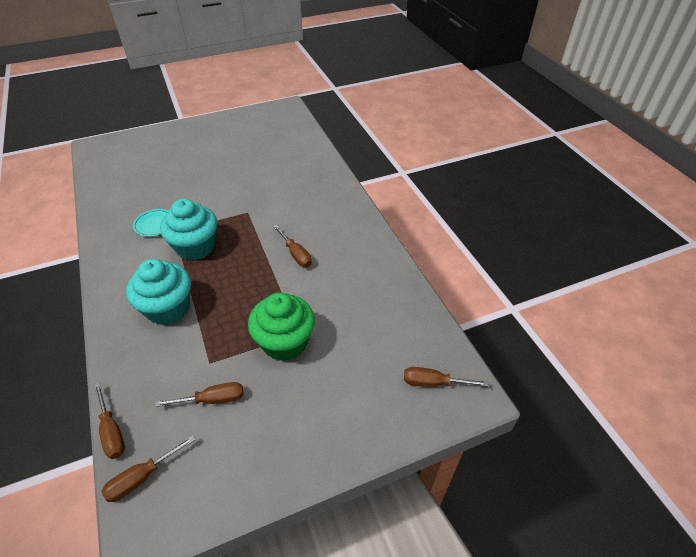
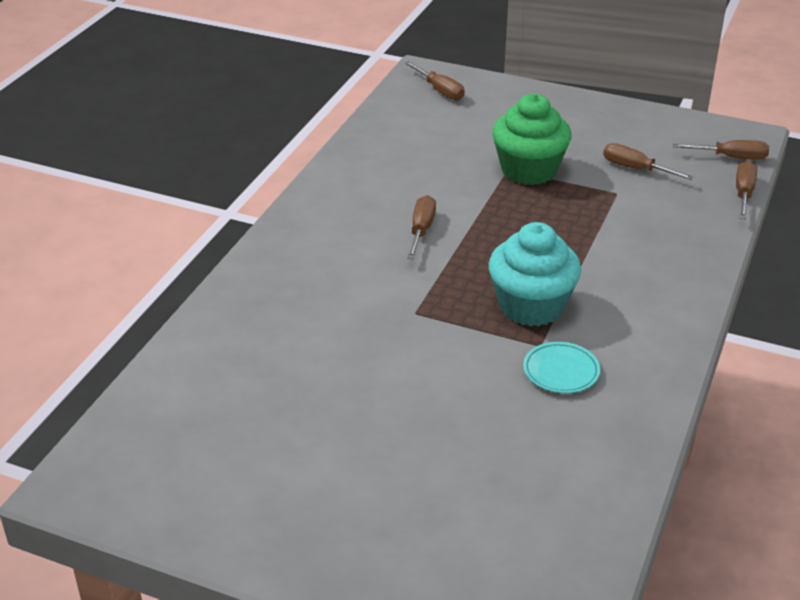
camera: 135 degrees left, 10 degrees down
(168, 308) = (622, 257): turquoise cupcake -> none

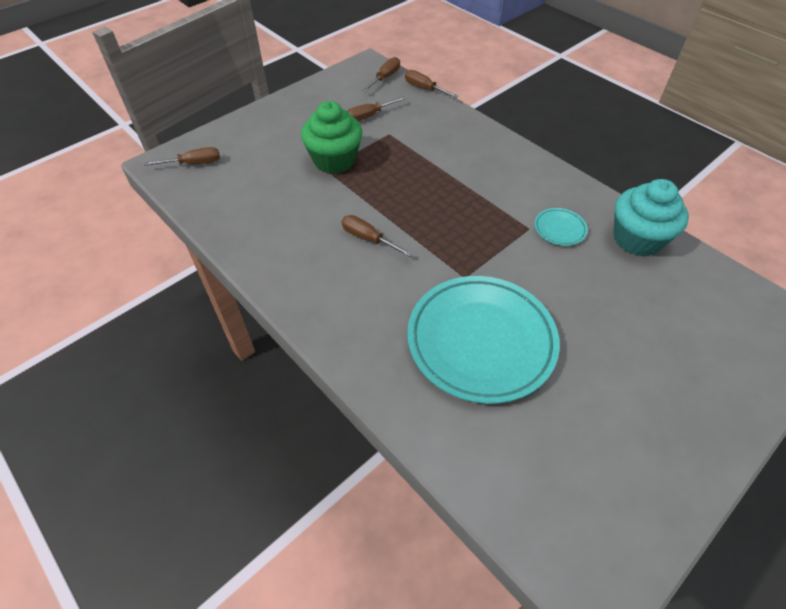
camera: 65 degrees left, 15 degrees up
(328, 346) = (481, 341): none -> turquoise plate
(531, 306) = (487, 217): turquoise cupcake -> turquoise cupcake (637, 239)

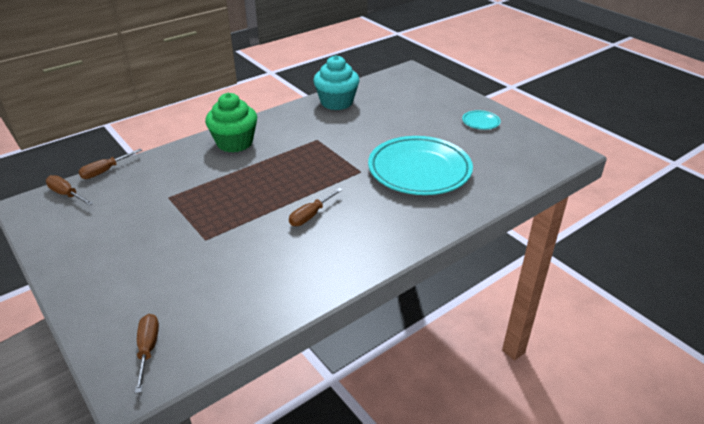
camera: 85 degrees left, 15 degrees down
(334, 160) = (193, 233): green cupcake -> green cupcake (234, 143)
(369, 116) = (131, 208): brown screwdriver -> none
(559, 229) = (321, 128): turquoise plate -> turquoise plate (480, 122)

